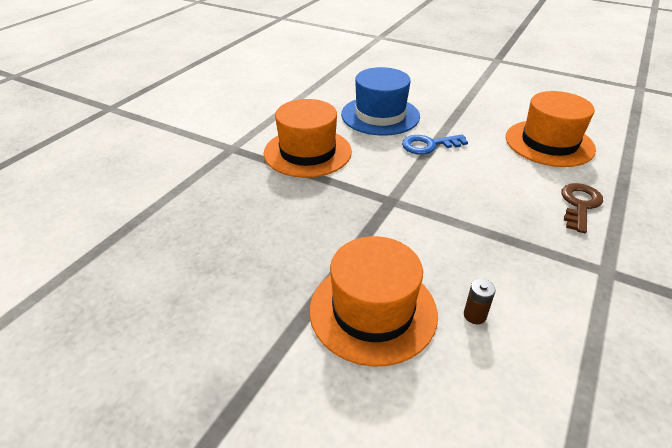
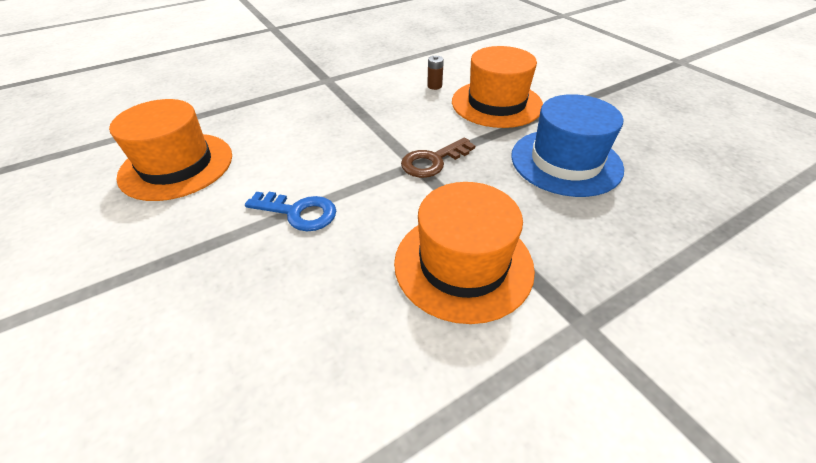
camera: 150 degrees left, 5 degrees up
(380, 115) = (289, 302): blue hat -> blue hat (565, 161)
(579, 204) = (269, 111): brown key -> brown key (433, 161)

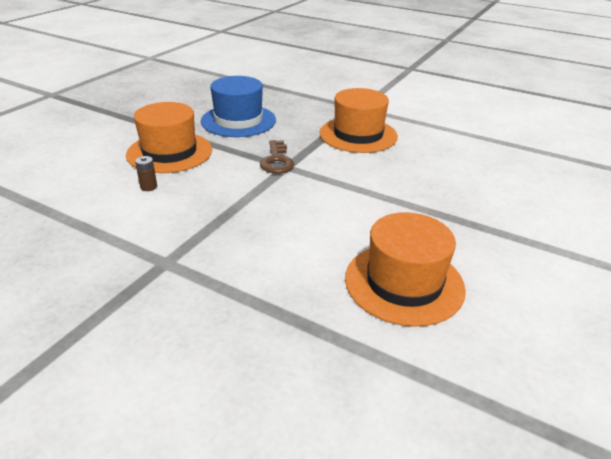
camera: 120 degrees left, 10 degrees down
(299, 212) = (381, 193): blue key -> none
(433, 161) = (277, 161): brown key -> brown key turned 60 degrees clockwise

